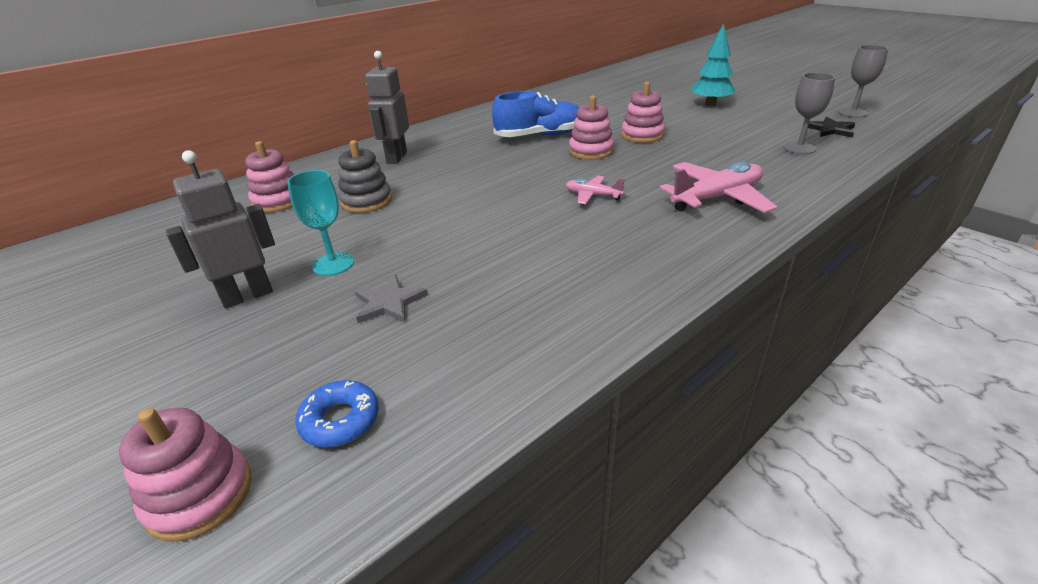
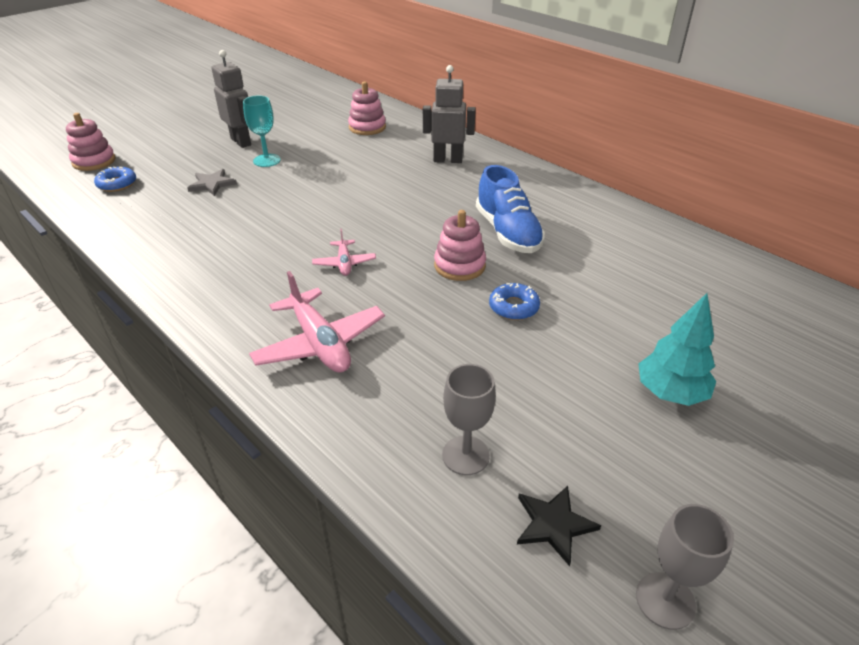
camera: 85 degrees right, 5 degrees up
(366, 201) = (359, 159): grey stacking toy -> none
(592, 195) = (344, 263): pink plane -> pink plane turned 150 degrees clockwise
(642, 135) = (513, 307): pink stacking toy -> blue donut

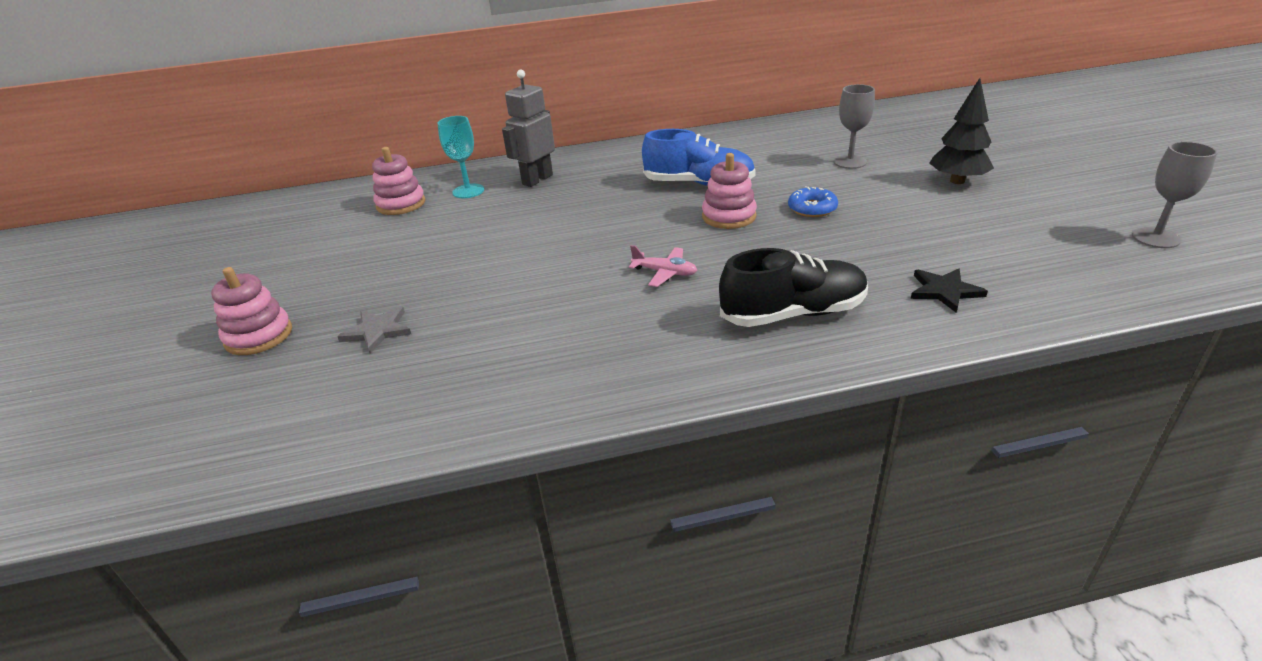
camera: 55 degrees left, 5 degrees down
(94, 161) = (131, 437): pink stacking toy -> pink stacking toy (259, 336)
(117, 184) = (249, 419): blue donut -> none
(241, 142) = (296, 291): grey robot -> none
(267, 160) = (377, 280): turquoise goblet -> turquoise goblet (468, 191)
(319, 343) = (793, 314): pink plane -> black shoe
(465, 455) = (992, 274): grey goblet -> grey goblet (850, 162)
(553, 524) = (1079, 257): black star -> black star (944, 291)
(670, 393) = (957, 181): turquoise tree -> black tree

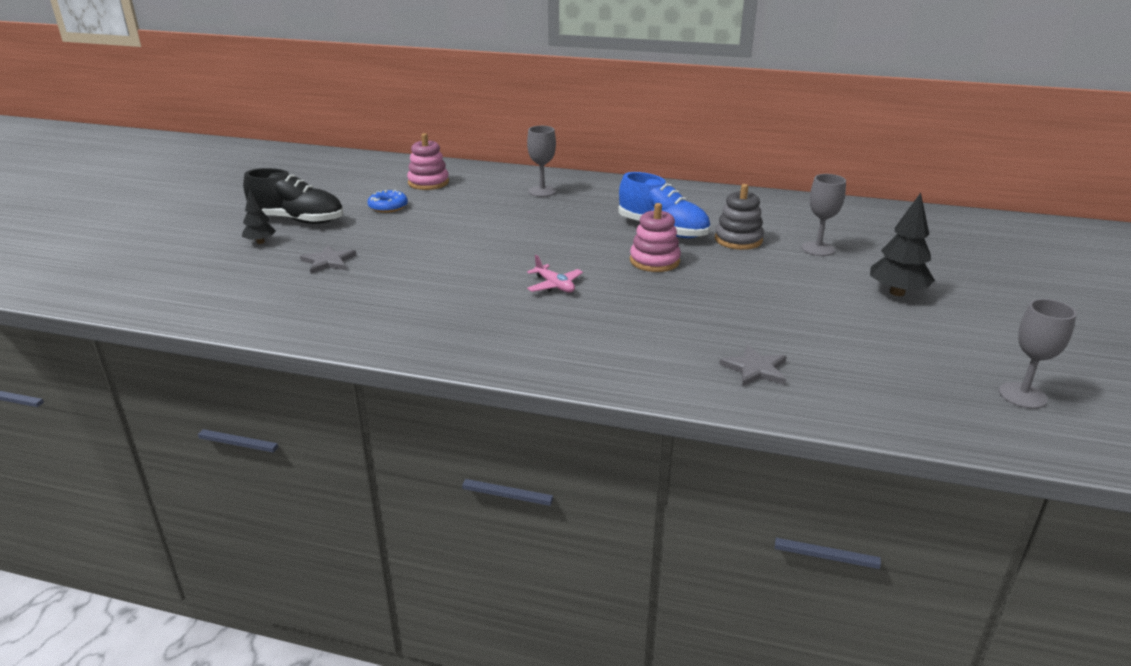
camera: 25 degrees right, 5 degrees down
(259, 336) = (260, 242): pink stacking toy -> black tree
(468, 191) = (483, 186): turquoise goblet -> none
(537, 179) = (542, 191): grey robot -> grey goblet
(776, 173) = (738, 240): none -> grey stacking toy
(793, 314) = (612, 343): black shoe -> black shoe (297, 220)
(812, 208) = (731, 275): blue donut -> blue donut (388, 206)
(944, 291) = (755, 369): black star -> grey star

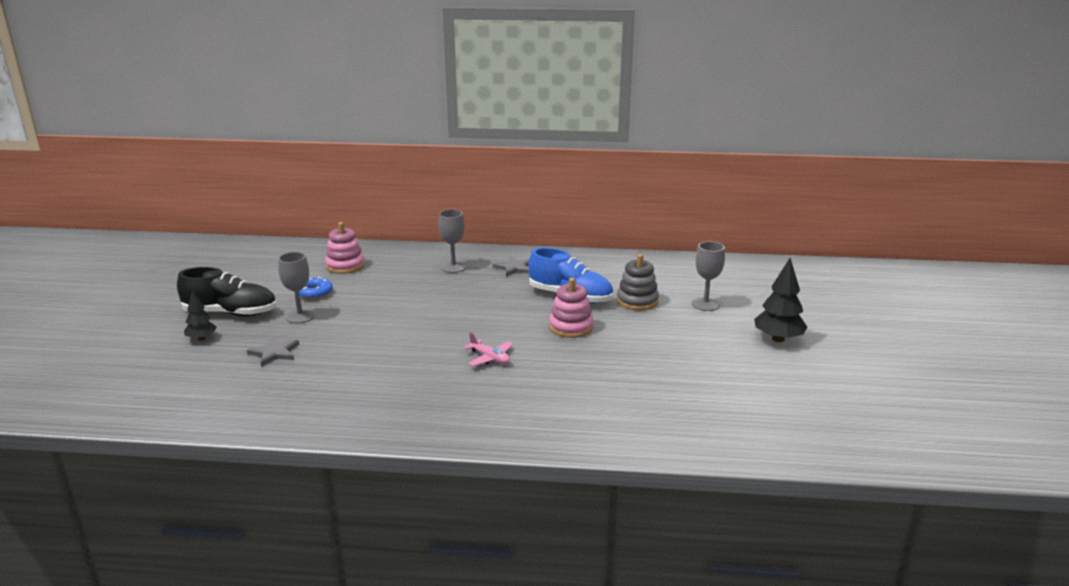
camera: 10 degrees left, 5 degrees down
(755, 369) = (680, 419): grey star -> grey star (514, 268)
(1022, 395) = (893, 420): grey goblet -> grey goblet (300, 316)

